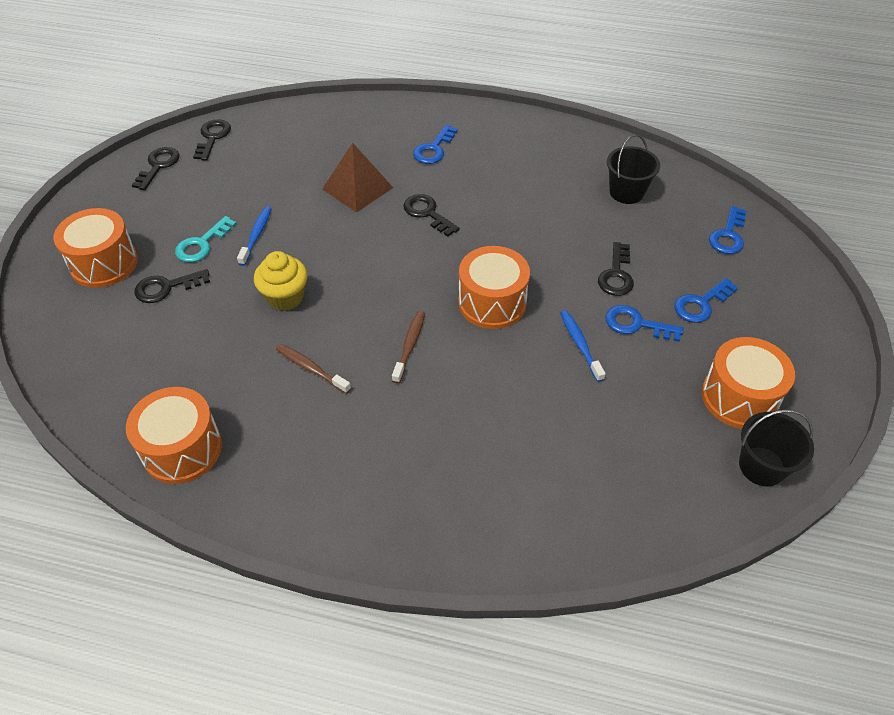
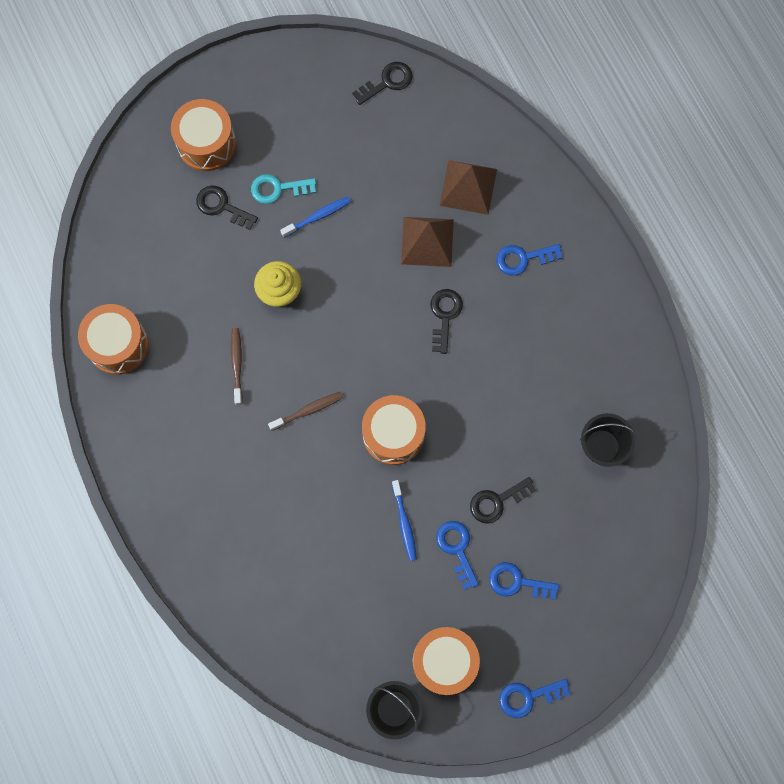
camera: 50 degrees right, 25 degrees up
(158, 166) = (323, 77): black key -> none
(345, 144) = (468, 187): none -> brown pyramid
(580, 345) = (404, 523): blue toothbrush -> blue toothbrush turned 135 degrees clockwise
(728, 235) = (615, 557): blue key -> blue key (528, 697)

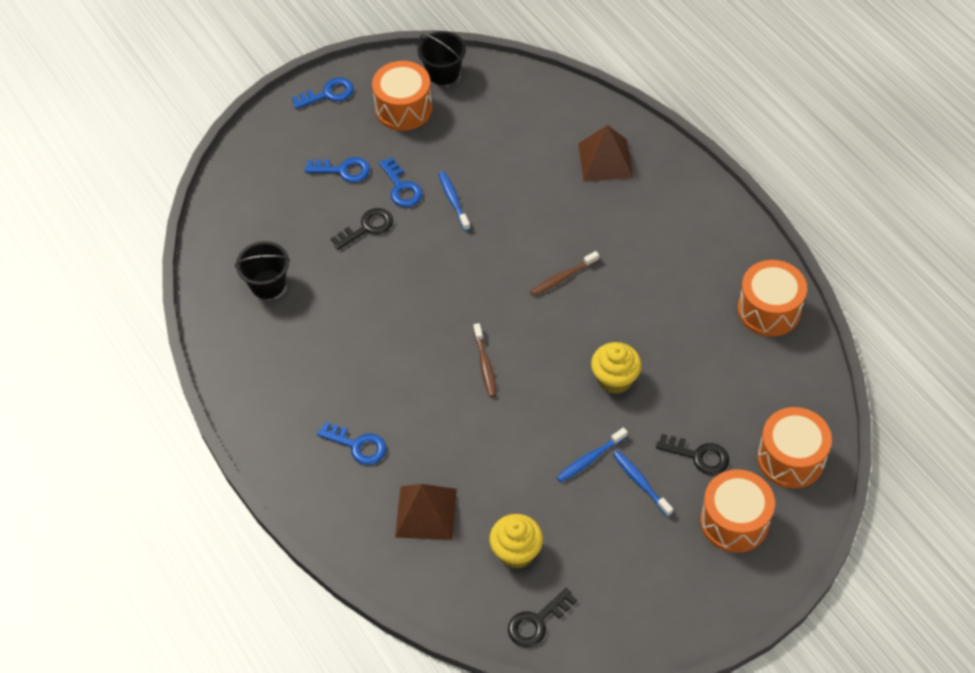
camera: 175 degrees right, 20 degrees down
(237, 364) = (643, 308): brown toothbrush -> brown toothbrush (485, 365)
(278, 189) = (640, 482): turquoise key -> blue toothbrush
(393, 434) = (474, 269): orange drum -> orange drum (790, 458)
(395, 142) = (516, 552): none -> yellow cupcake
(427, 241) = (465, 449): brown pyramid -> brown pyramid (605, 160)
(445, 316) = (436, 379): black key -> none
(523, 258) = (357, 445): blue key -> blue key turned 45 degrees clockwise

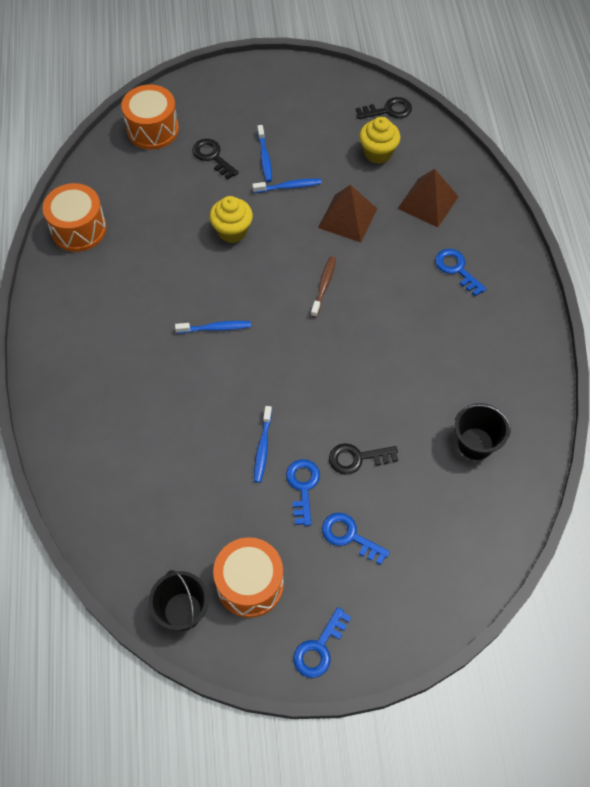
camera: 155 degrees left, 5 degrees up
(328, 94) = (319, 648): blue key -> blue key turned 60 degrees counterclockwise
(562, 278) = (215, 328): brown toothbrush -> blue toothbrush
(605, 160) = (99, 421): brown pyramid -> brown pyramid (347, 218)
(734, 521) = (220, 111): orange drum -> none

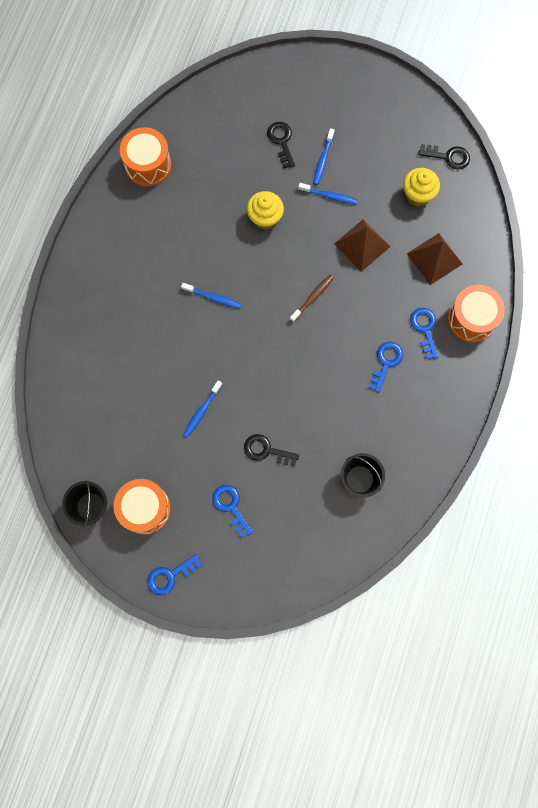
camera: 25 degrees right, 15 degrees up
(152, 129) = (245, 95): orange drum -> orange drum (471, 319)
(303, 487) = (216, 454): blue key -> blue key (386, 363)

